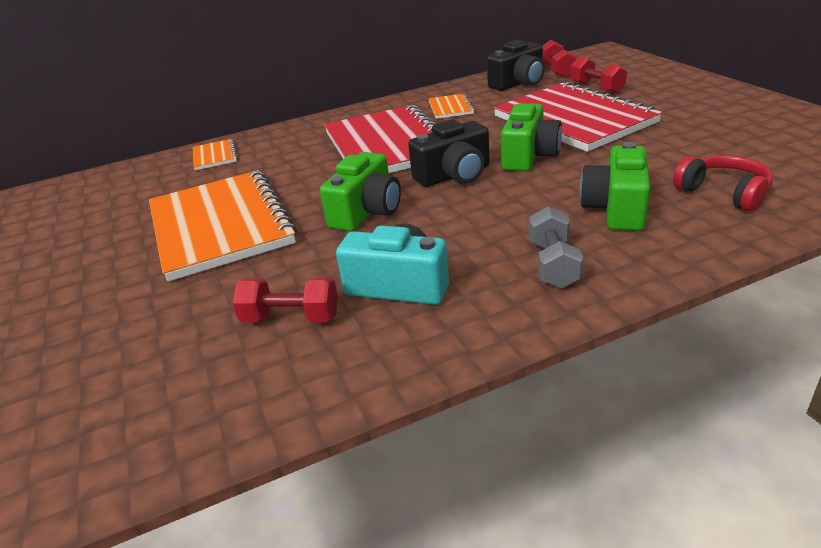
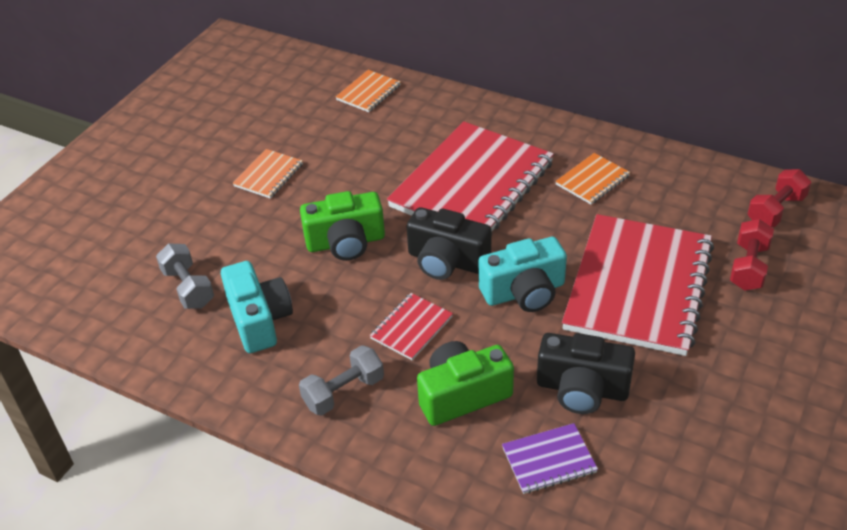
camera: 50 degrees right, 10 degrees up
(220, 226) = (268, 175): orange notebook -> orange notebook, size x0.43
(291, 318) = (188, 288): red dumbbell -> grey dumbbell
(511, 210) = (411, 328): none -> red notebook
(518, 83) = (707, 197): black camera -> black camera (582, 389)
(529, 156) = (524, 292): green camera -> turquoise camera
(723, 193) = (549, 460): red headphones -> purple notebook

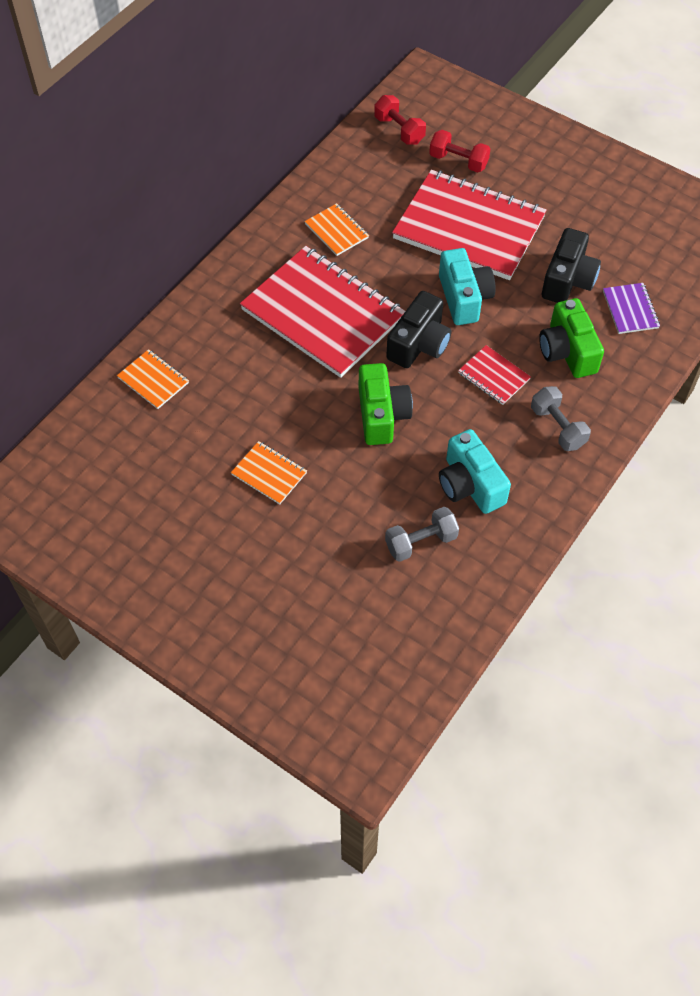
camera: 85 degrees left, 15 degrees up
(259, 320) = (470, 485): turquoise camera -> turquoise camera turned 105 degrees counterclockwise

